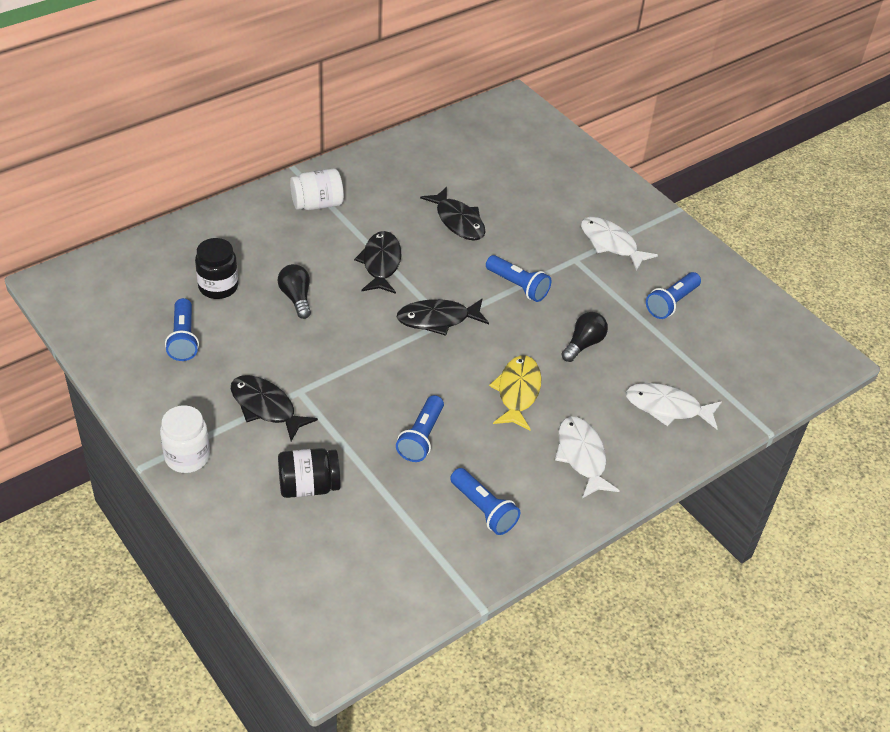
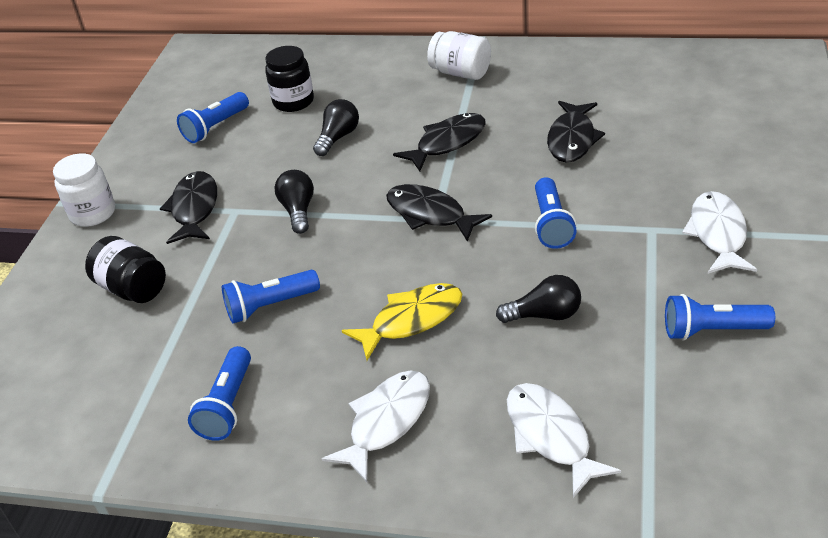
camera: 55 degrees right, 5 degrees down
(346, 366) = (298, 211): none -> black light bulb

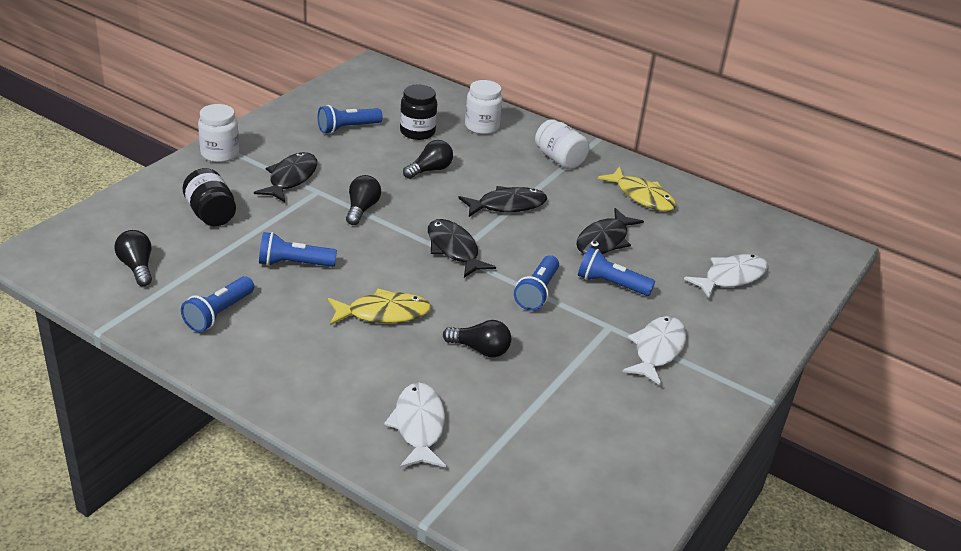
camera: 15 degrees right, 5 degrees down
(90, 391) = (137, 267): none -> black light bulb
(356, 70) = (482, 127): none -> white jar
(386, 422) = (315, 369): white fish -> white fish (731, 277)
(571, 78) = (642, 196): none -> yellow fish
(712, 330) = (593, 411): blue flashlight -> blue flashlight (611, 284)

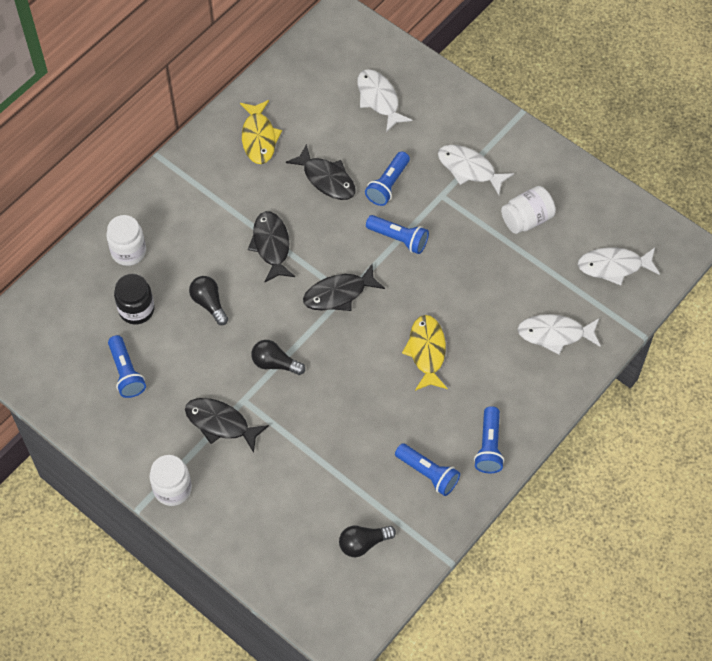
camera: 80 degrees left, 25 degrees up
(211, 214) = (281, 490): black jar -> none
(294, 263) = (358, 418): blue flashlight -> blue flashlight (489, 446)
(480, 349) = (470, 287): black light bulb -> none
(539, 491) = (613, 266): none -> white fish
(559, 159) = (193, 193): white jar -> white jar (527, 219)
(642, 196) = (259, 138): yellow fish -> yellow fish turned 120 degrees clockwise

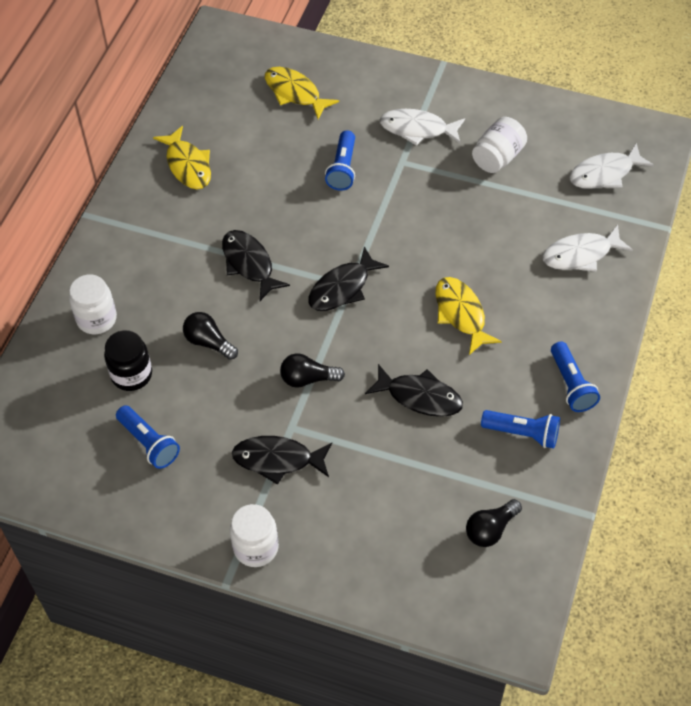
camera: 20 degrees left, 5 degrees down
(327, 179) = (277, 182): black fish -> black fish (420, 397)
(379, 99) = (295, 93): white fish -> yellow fish
(399, 239) = (379, 216): blue flashlight -> none

